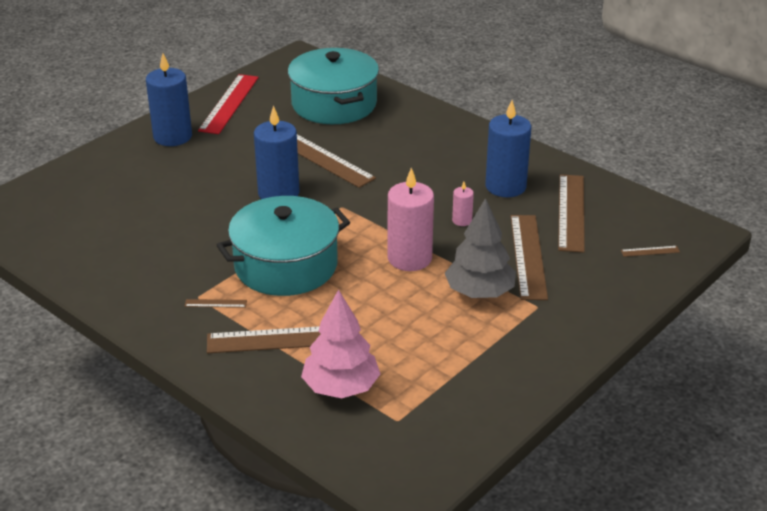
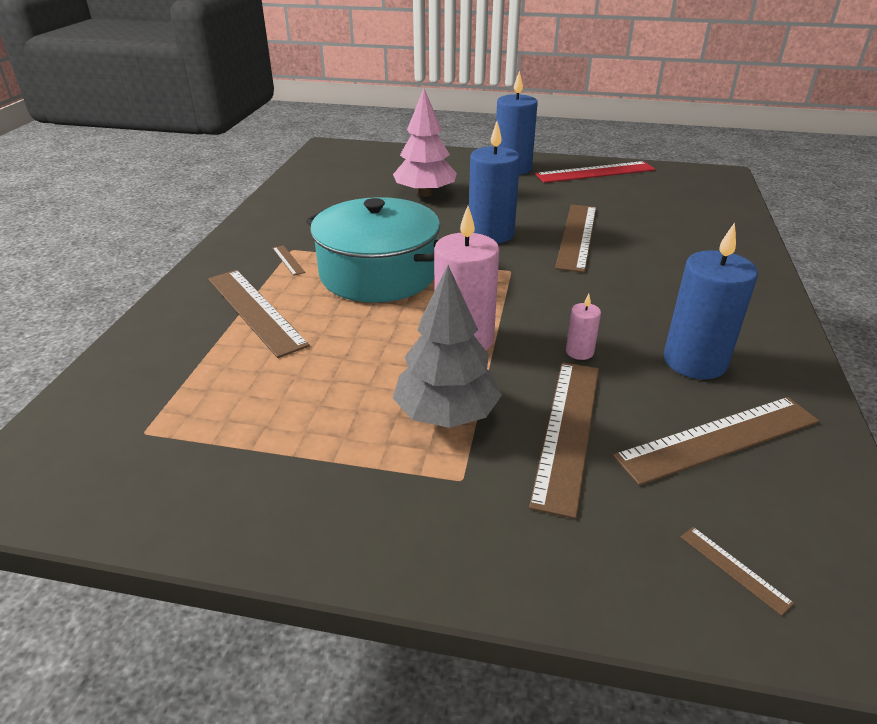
camera: 60 degrees right, 0 degrees up
(334, 104) = (676, 212): turquoise pot -> none
(341, 387) = (190, 371): pink tree -> pink tree (425, 194)
(528, 256) = (567, 431): brown ruler -> brown ruler turned 45 degrees counterclockwise

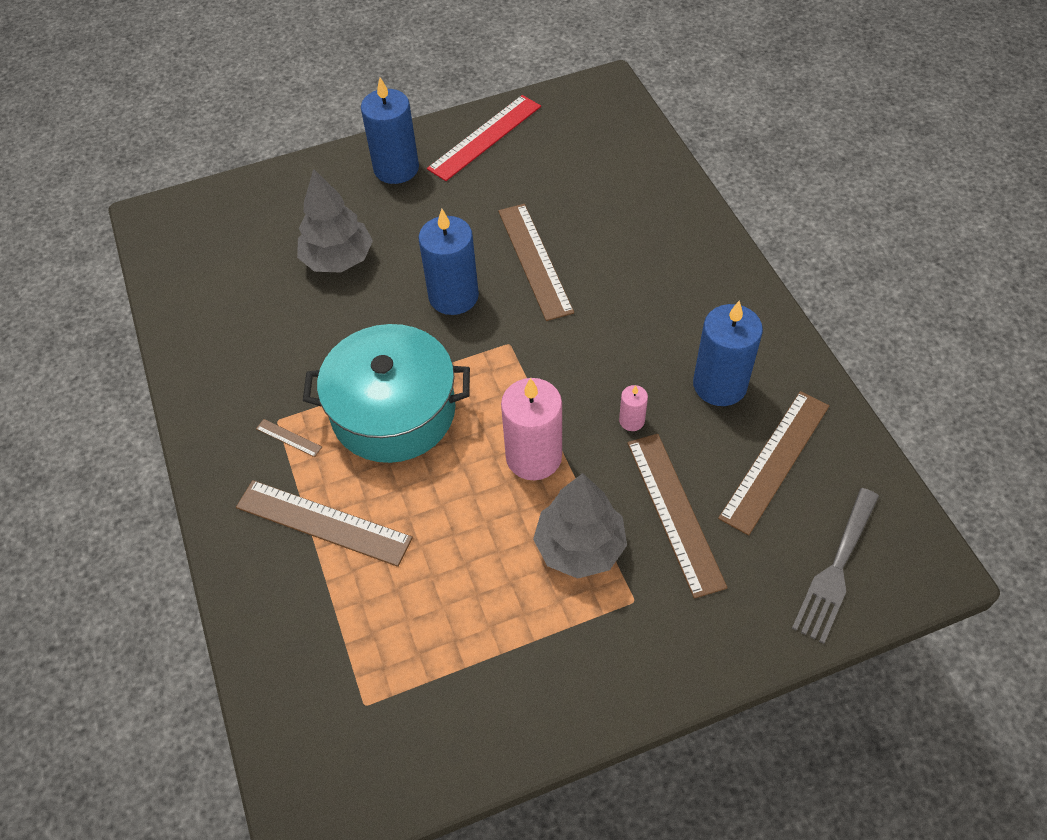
camera: 30 degrees left, 20 degrees up
(425, 194) = (338, 259): pink tree -> grey tree
(734, 569) = (836, 569): brown ruler -> grey fork

